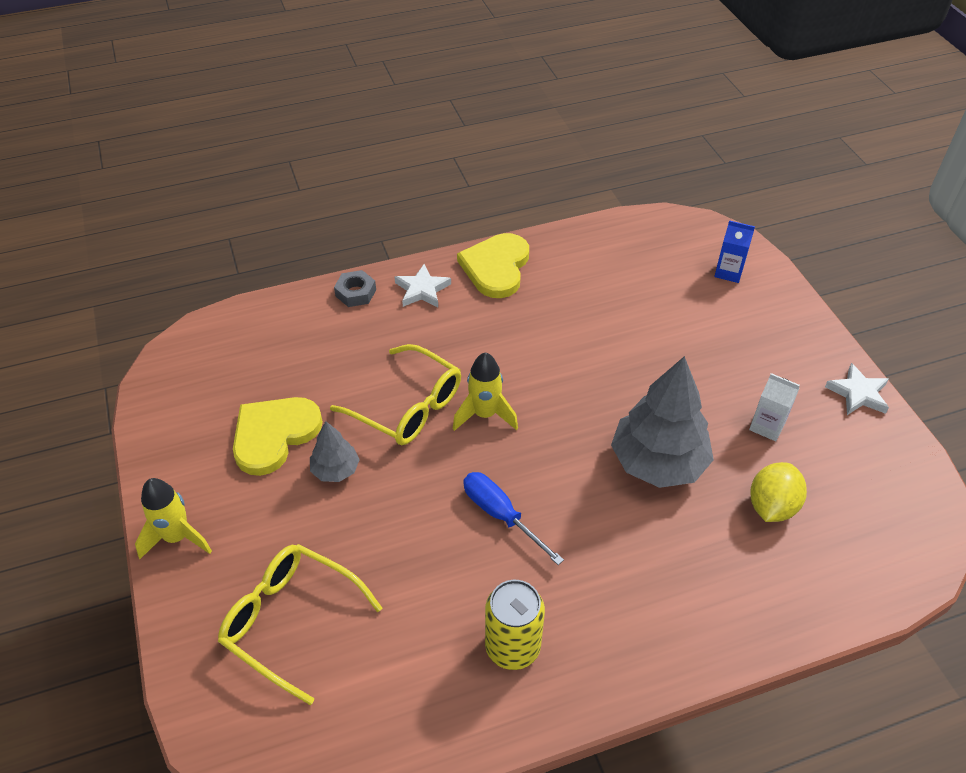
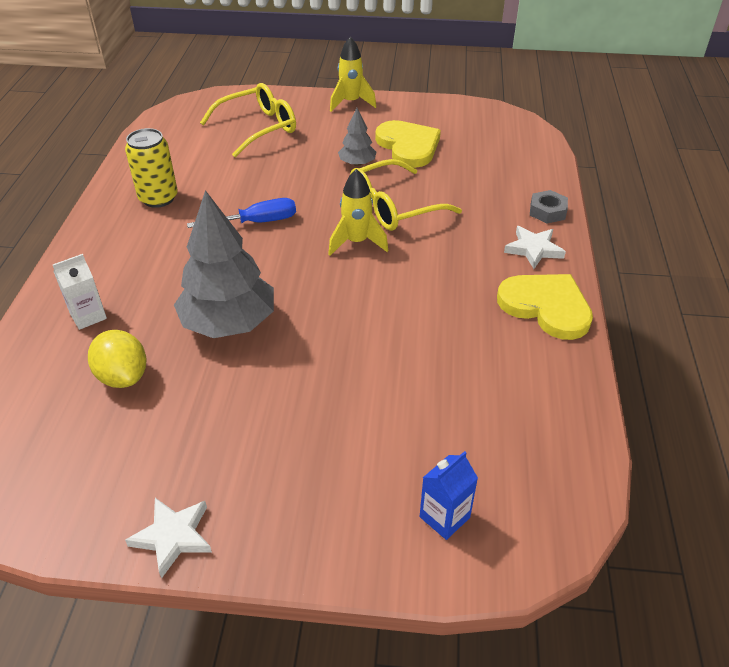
camera: 115 degrees right, 5 degrees down
(767, 426) = (201, 422): white carton -> white carton (88, 316)

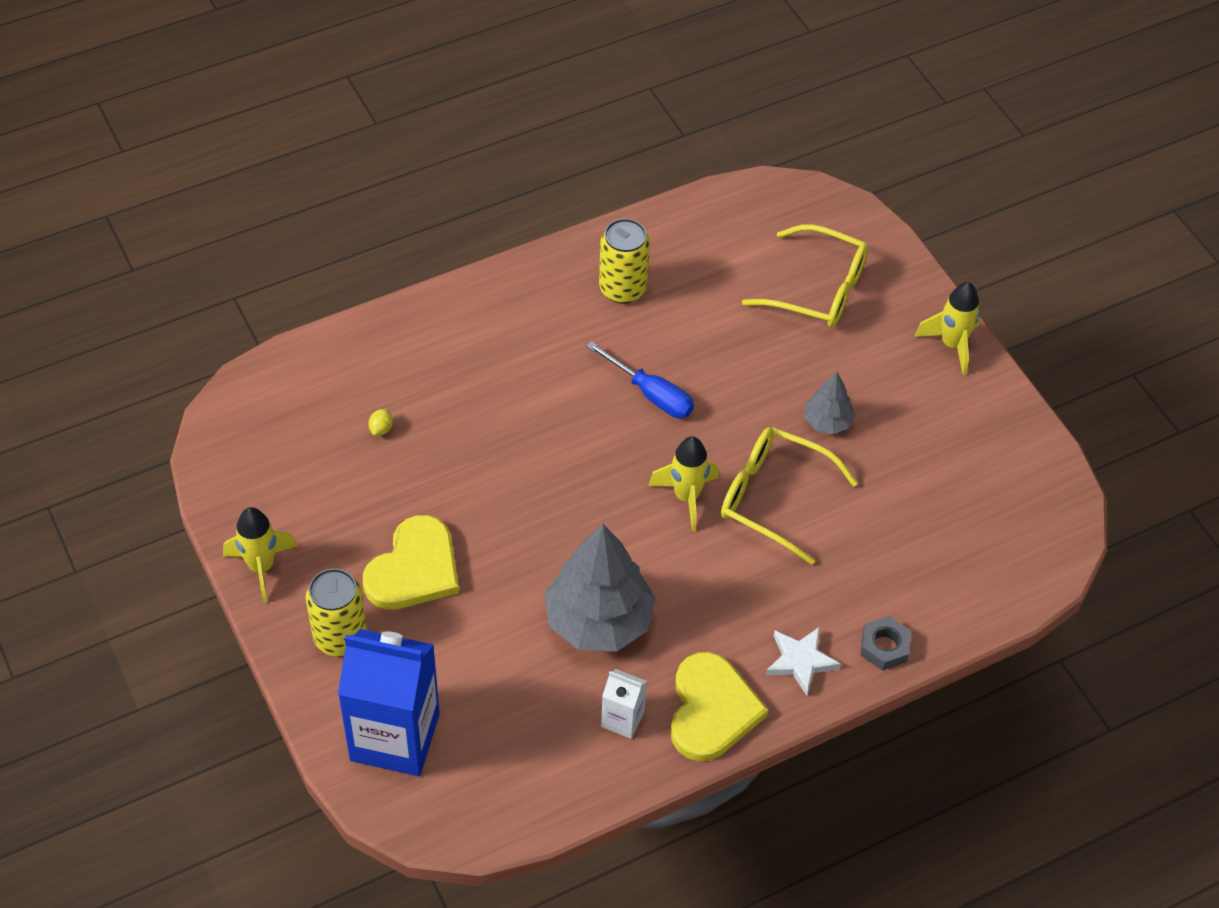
camera: 55 degrees right, 10 degrees up
(88, 316) = (427, 354): white carton -> white carton (622, 719)
(123, 376) = (381, 429): yellow lemon -> yellow lemon, size x0.45
(173, 536) = (261, 567): white star -> yellow rocket
(229, 323) = (495, 462): grey tree -> grey tree (598, 620)
(305, 508) = (340, 637): none -> yellow can
(408, 146) = (905, 451): yellow heart -> yellow heart (414, 569)
(444, 517) = (395, 737): blue carton -> blue carton, size x2.16

